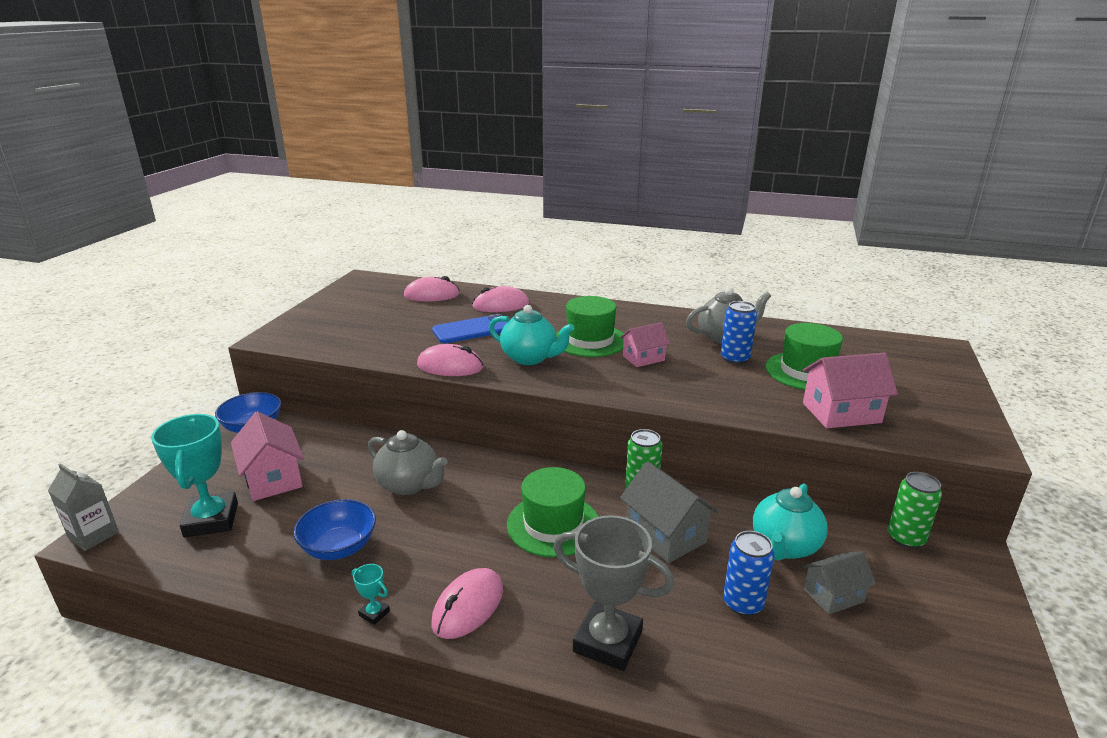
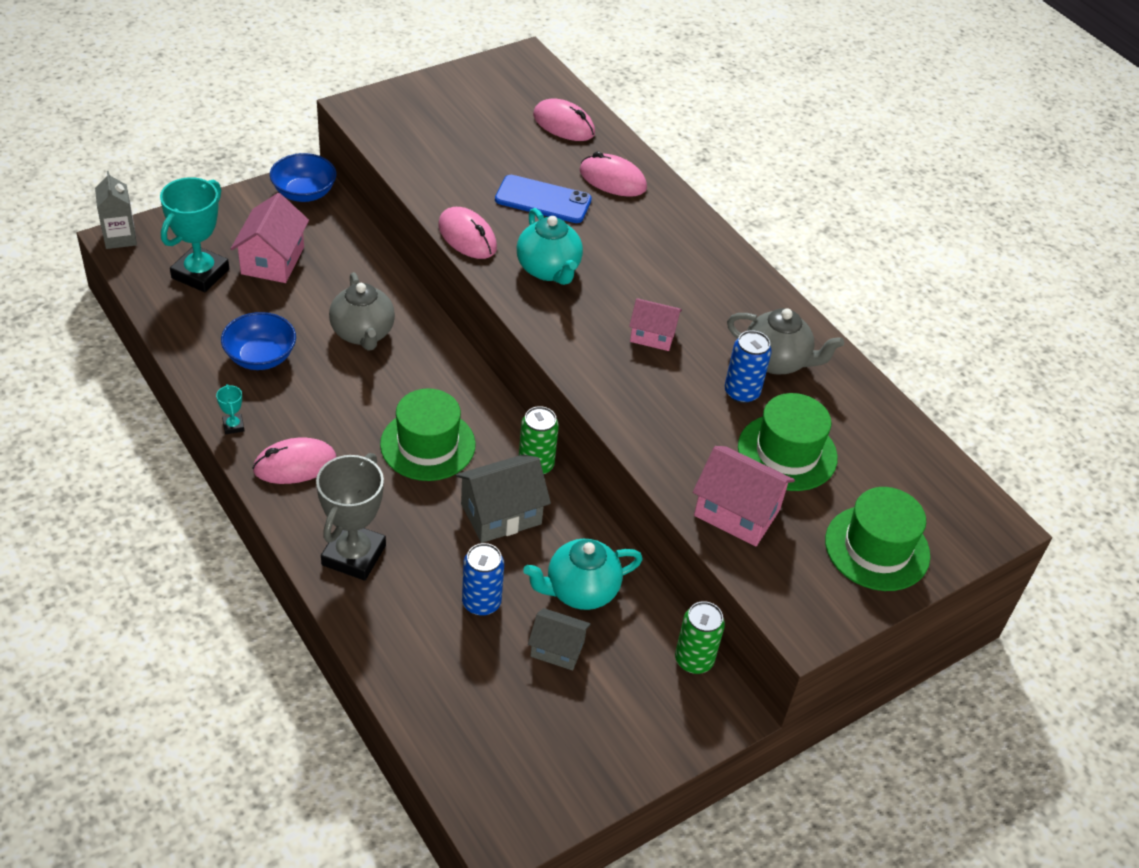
camera: 35 degrees right, 20 degrees up
(590, 340) = (634, 282): green hat -> green hat (877, 548)
(607, 641) = (354, 555): grey trophy -> grey trophy turned 45 degrees clockwise
(665, 535) = (501, 514): grey house -> grey house turned 60 degrees clockwise

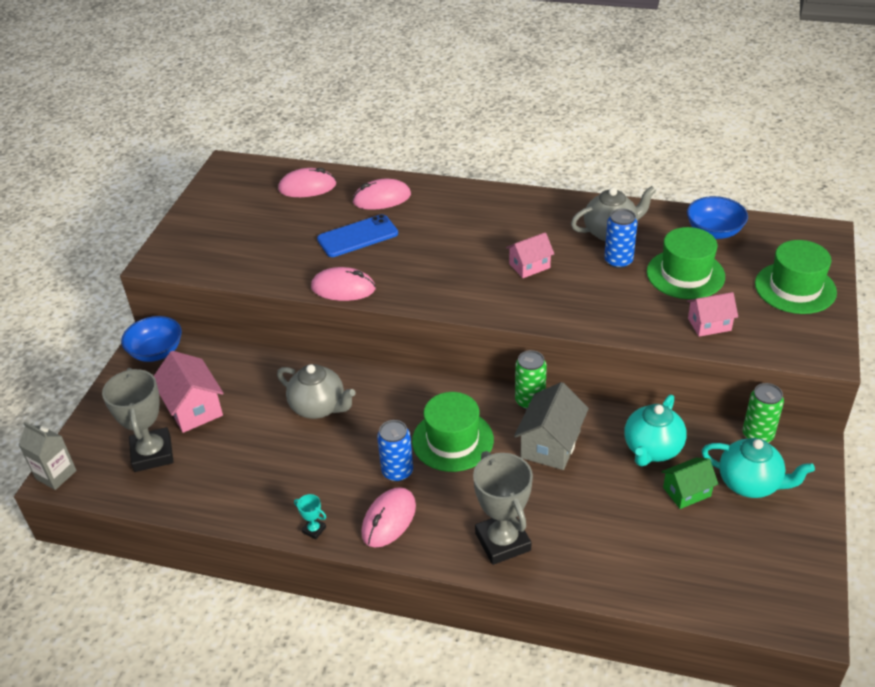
camera: 35 degrees left, 5 degrees down
(200, 274) = (152, 454): turquoise trophy -> grey trophy
(260, 357) = (271, 473): blue bowl -> blue bowl (714, 231)
(481, 602) = (612, 503): blue can -> blue can (397, 471)
(548, 270) = (419, 272): turquoise teapot -> turquoise teapot (750, 483)
(557, 649) = (687, 492): grey house -> green house
(737, 513) = (709, 324): pink house -> pink house, size x0.64

